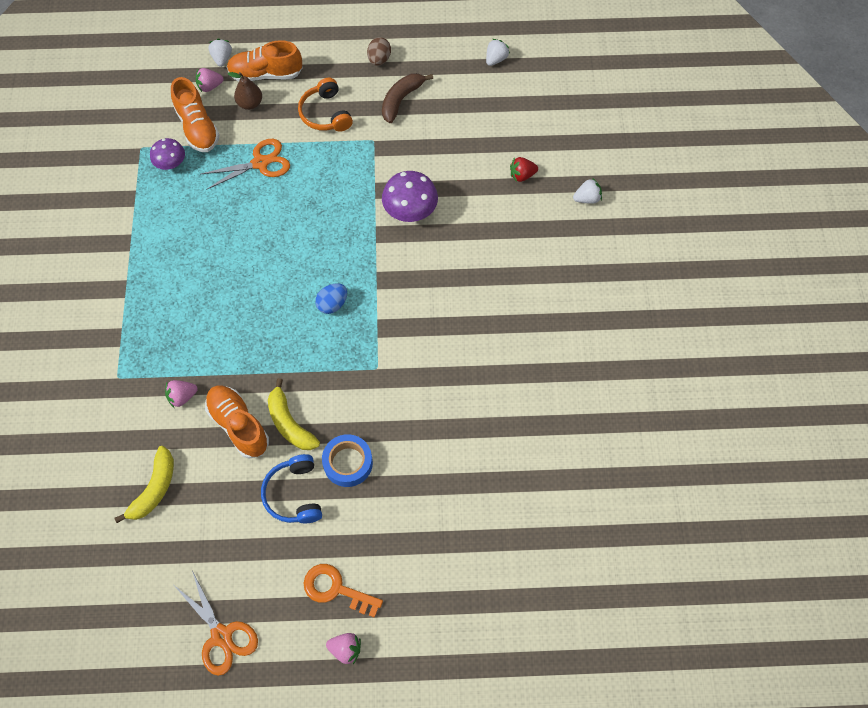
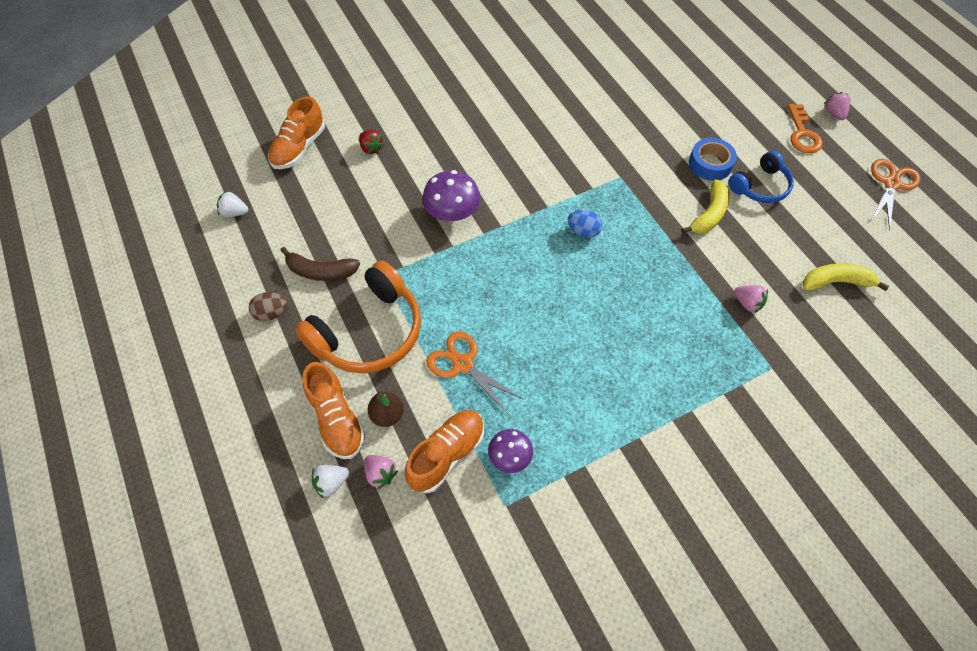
camera: 115 degrees left, 5 degrees down
(239, 425) = (738, 248): orange shoe -> orange shoe (299, 148)
(325, 114) = (368, 332): orange headphones -> orange headphones, size x1.71
(587, 198) = (375, 100): white strawberry -> none

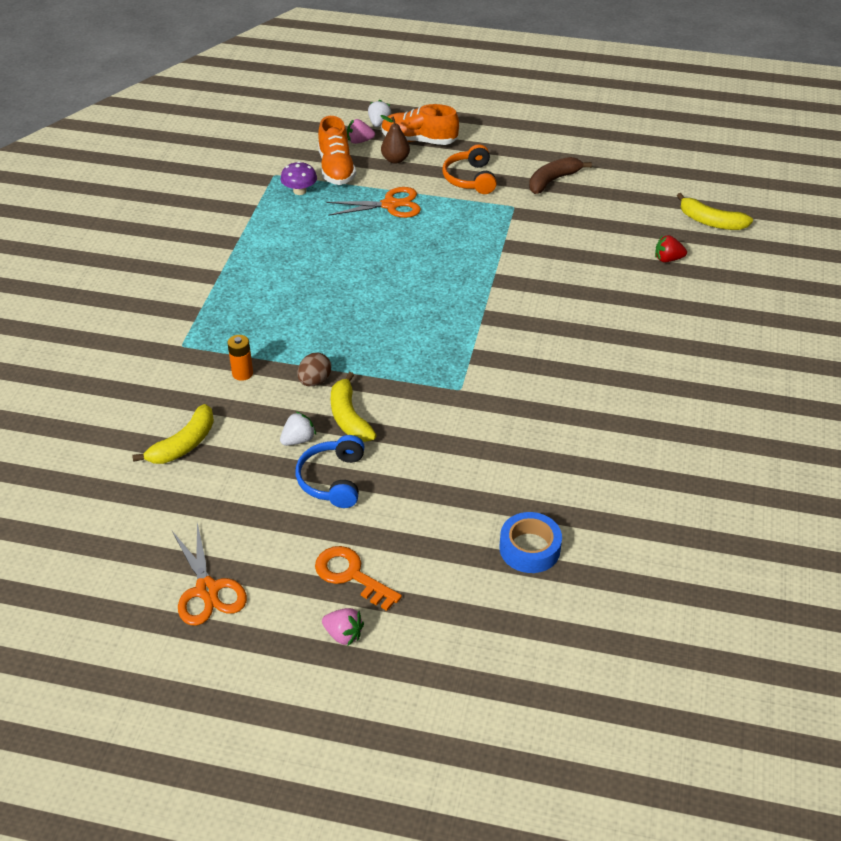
camera: 130 degrees right, 15 degrees down
(234, 212) = (663, 165): white strawberry -> white strawberry (298, 440)
(271, 313) = (539, 147): brown egg -> brown egg (314, 381)
(299, 148) = (710, 222): orange shoe -> yellow banana
(368, 332) = (470, 179): orange headphones -> orange headphones, size x0.59
(452, 213) = (536, 267): purple mushroom -> none
(583, 231) = (428, 327): blue egg -> none
(710, 164) = (402, 464): blue tape -> blue tape (529, 548)
(747, 303) = (242, 373): pink strawberry -> orange battery

